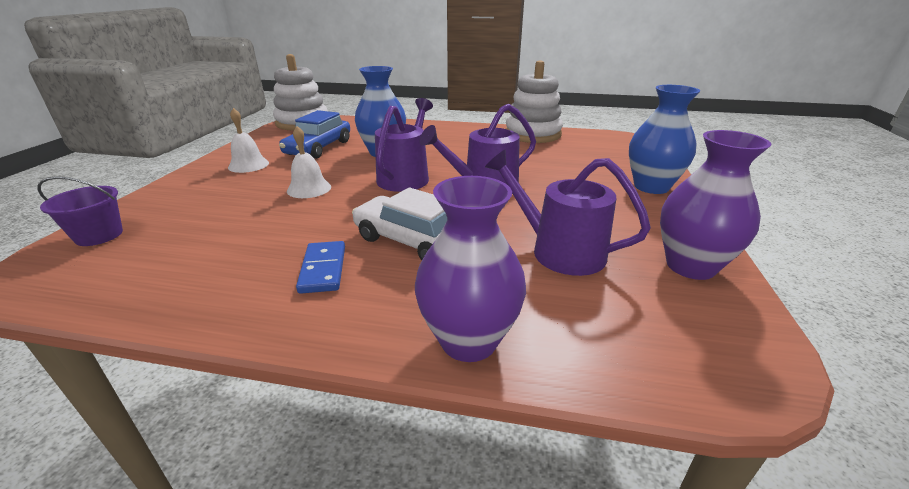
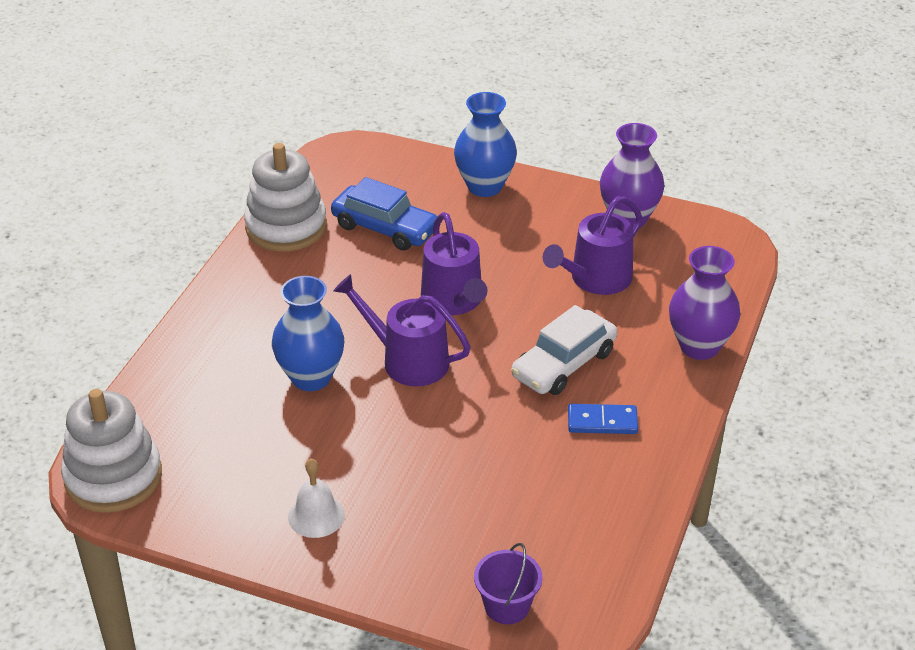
camera: 80 degrees left, 10 degrees up
(309, 189) = (420, 445): white bell -> none
(319, 148) = (266, 446): blue car -> blue car (385, 228)

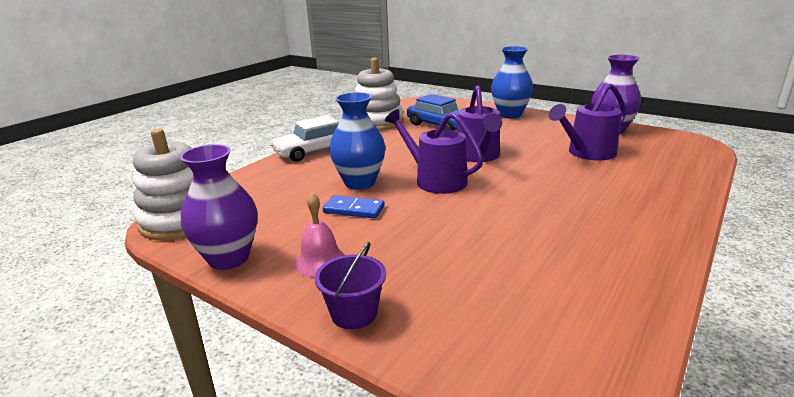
camera: 15 degrees right, 15 degrees down
(316, 516) = (320, 261): white bell -> pink bell
(507, 606) = (486, 364): purple bucket -> purple bucket (354, 313)
(563, 364) = (561, 191): white car -> white car (314, 151)
(602, 422) = (597, 226): blue domino -> blue domino (354, 209)
(699, 346) = (681, 190): purple vase -> purple vase (229, 258)

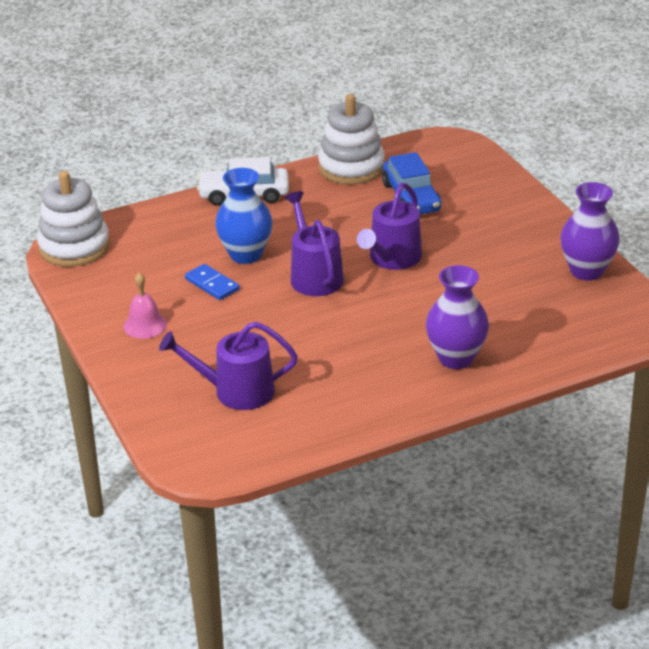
camera: 30 degrees right, 10 degrees up
(229, 258) = (86, 298): purple vase -> purple vase (456, 358)
(354, 313) = (133, 372): purple bucket -> none
(510, 115) = (514, 204): blue vase -> none
(587, 153) = (505, 294): purple watering can -> purple watering can (236, 391)

